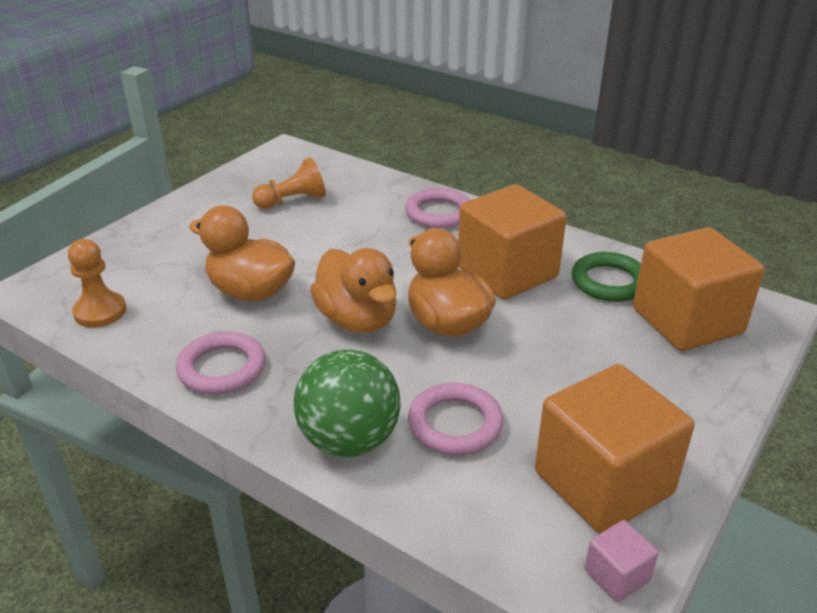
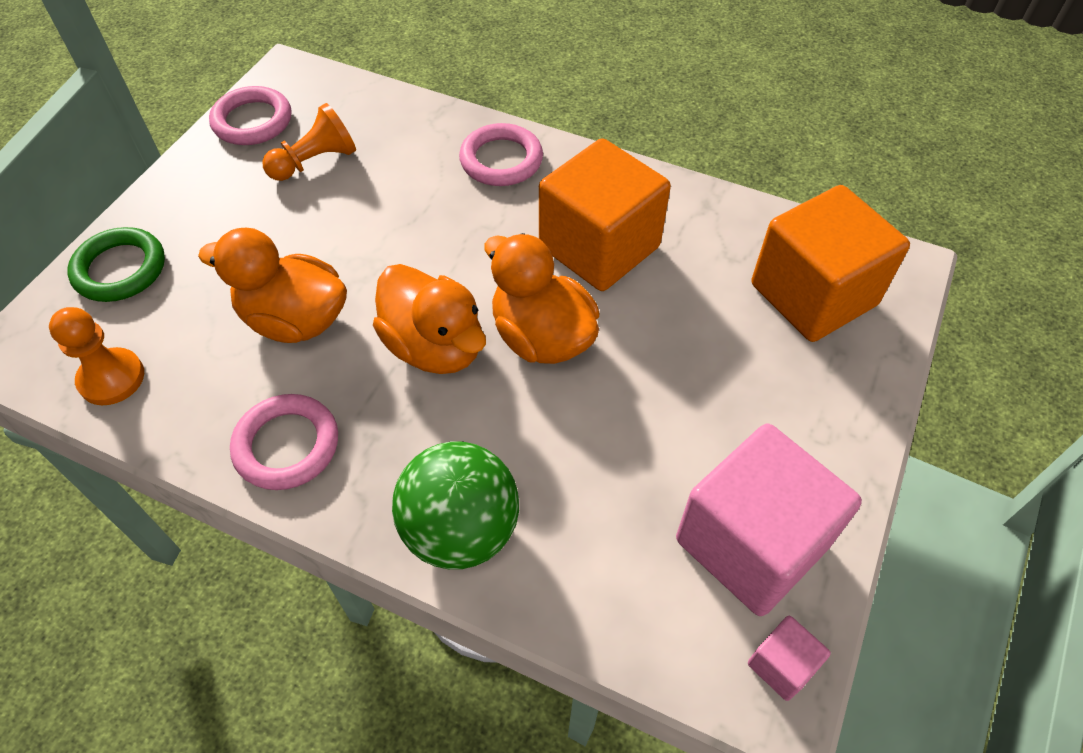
camera: 10 degrees left, 20 degrees up
(455, 424) = (577, 486): pink ring -> pink ring (252, 121)
(603, 482) = (751, 543): orange cube -> pink cube
(609, 282) = (719, 246): green ring -> green ring (120, 269)

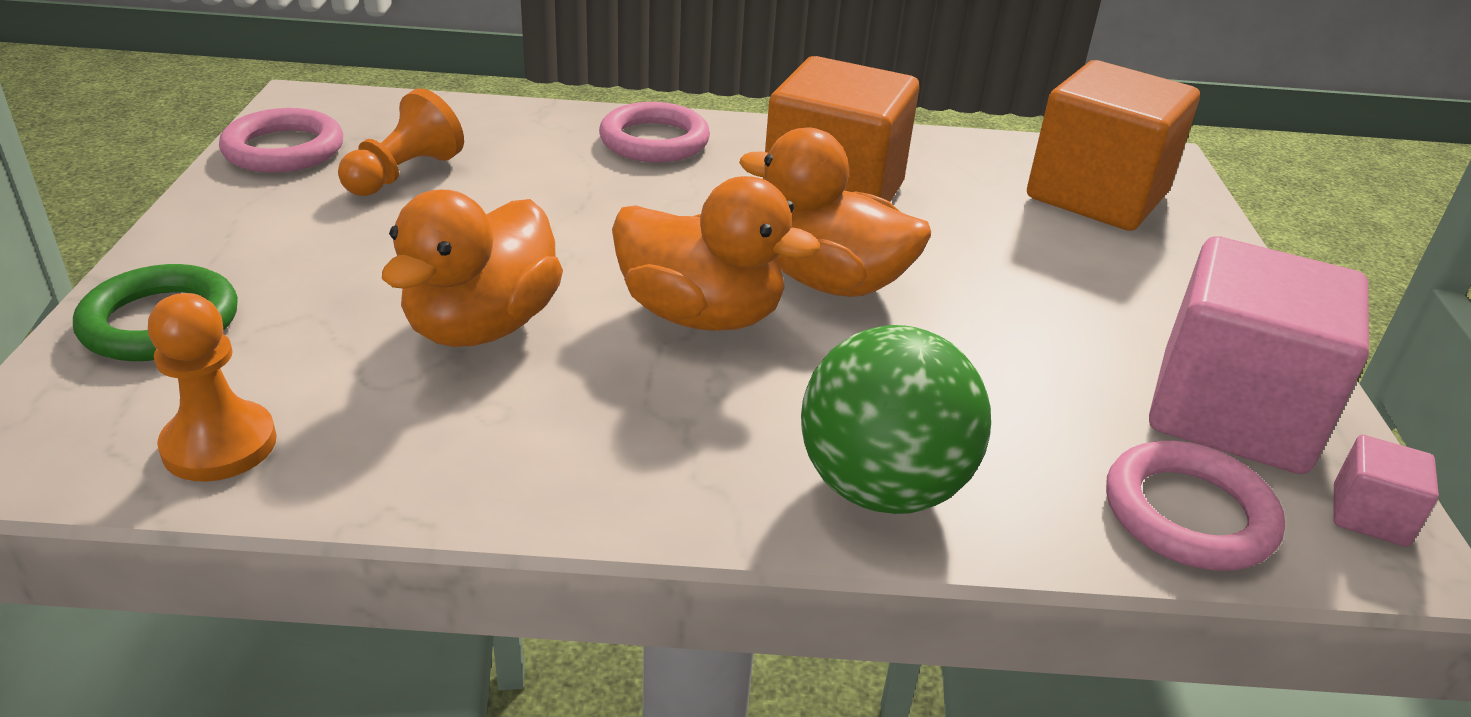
camera: 25 degrees left, 20 degrees down
(287, 445) = (564, 458): pink ring -> pink ring (1188, 514)
(295, 320) = (482, 326): orange duck -> orange duck turned 60 degrees counterclockwise

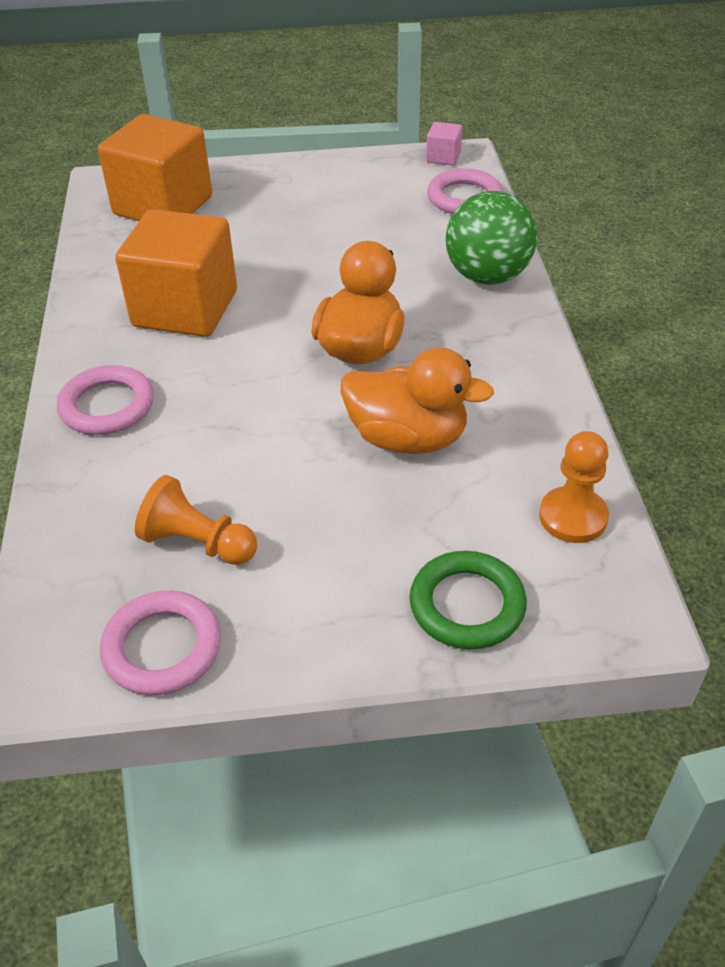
camera: 95 degrees left, 10 degrees up
(831, 282) = (304, 302): orange duck -> none
(1231, 413) = (384, 181): pink cube -> none

